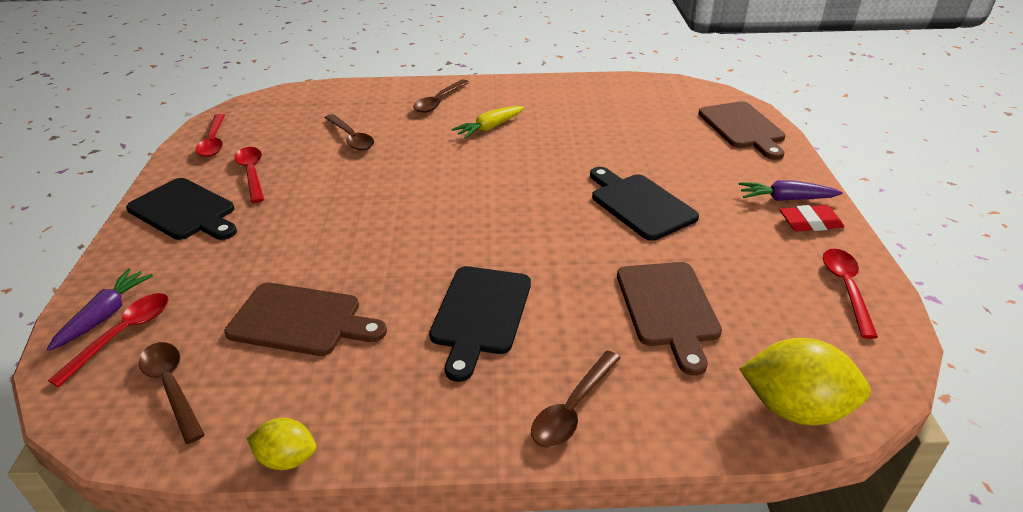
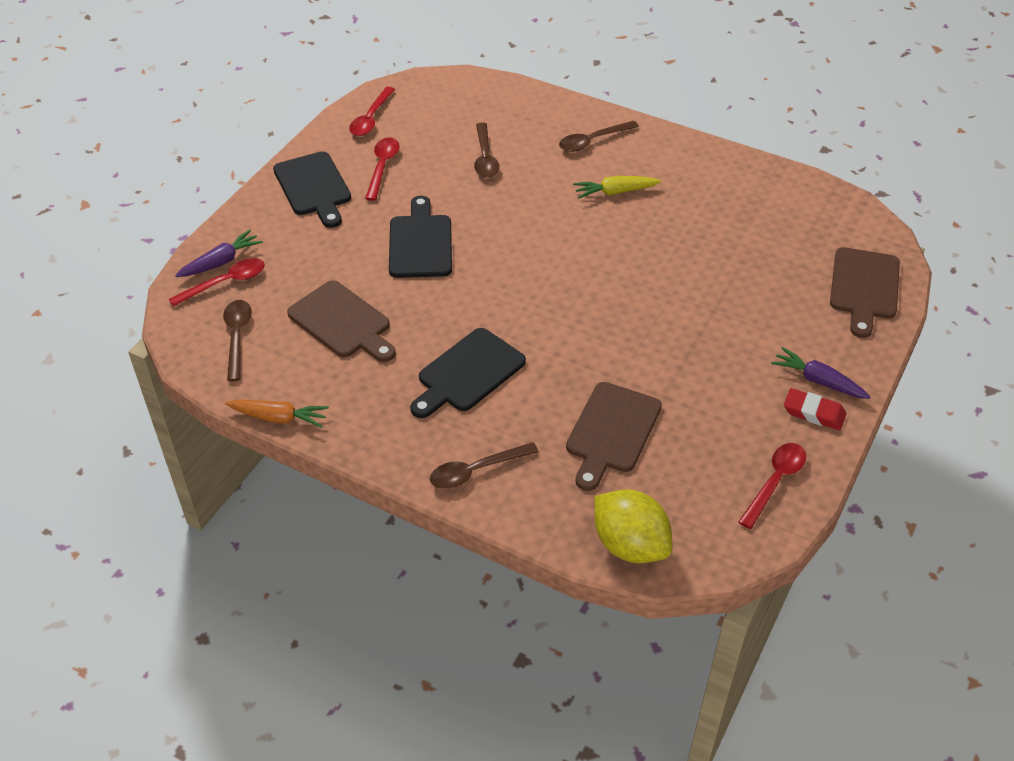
camera: 30 degrees right, 10 degrees up
(287, 458) = (279, 418): yellow lemon -> orange carrot
(639, 204) = (678, 330): black cutting board -> black cutting board (420, 243)

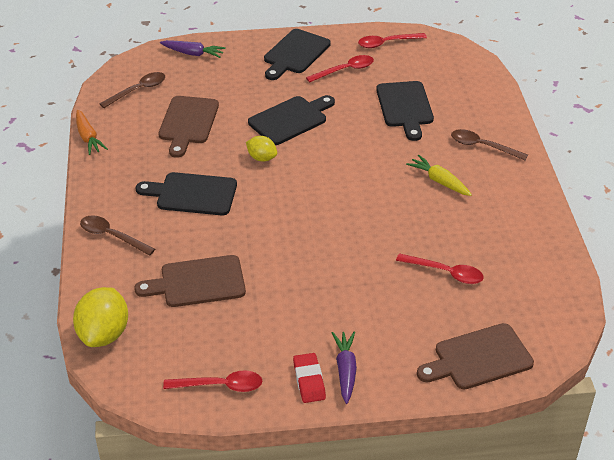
camera: 55 degrees right, 5 degrees down
(226, 283) = (177, 64): red spoon -> red spoon (446, 273)
(461, 293) = (262, 158): none -> yellow lemon
(485, 158) = (405, 107): brown spoon -> black cutting board

